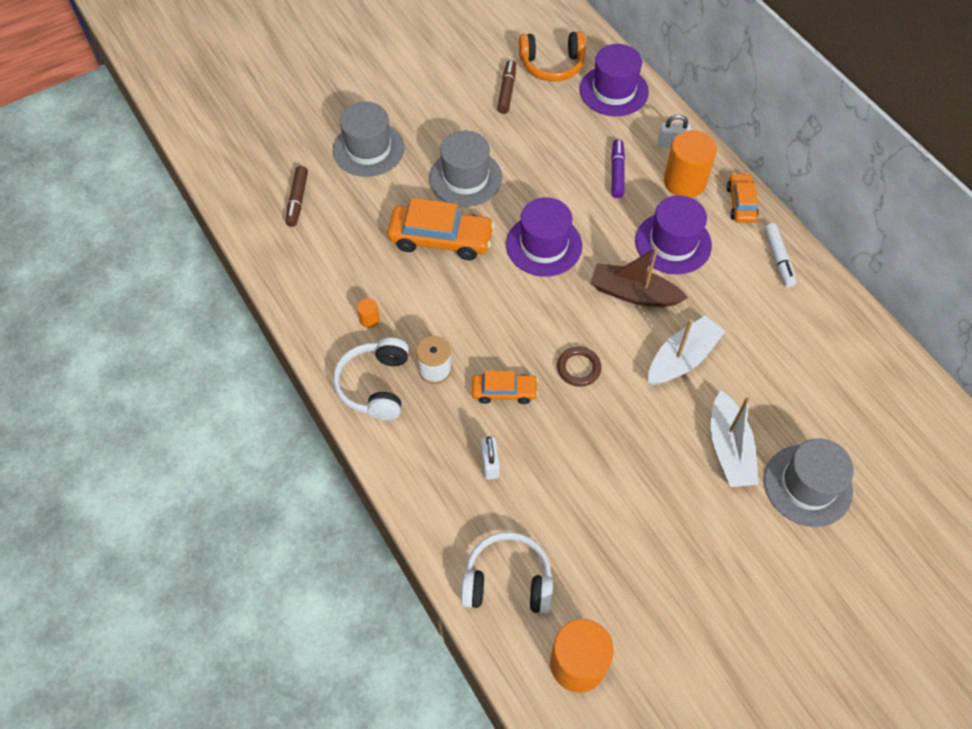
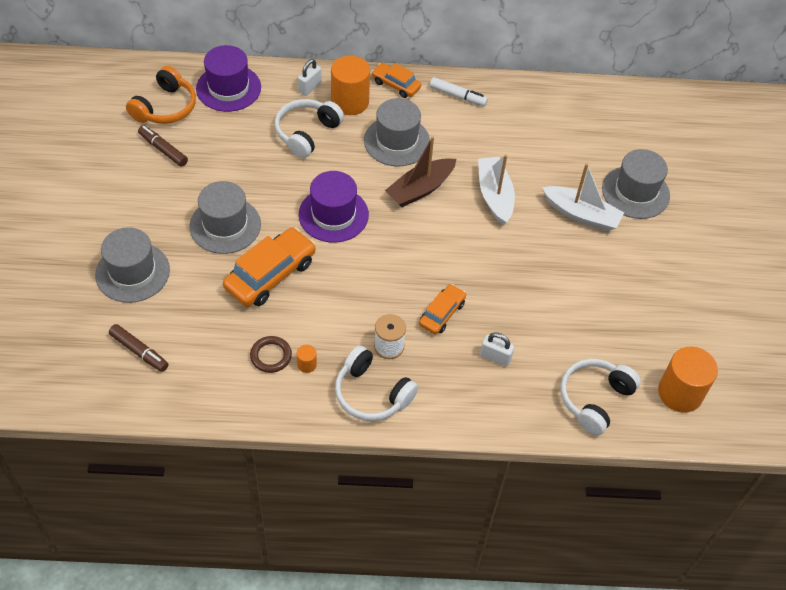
camera: 60 degrees left, 5 degrees down
(578, 368) = (457, 258): brown ring -> brown ring (271, 356)
(617, 172) = (306, 133): purple marker -> white headphones
(673, 243) = (397, 141): purple hat -> grey hat

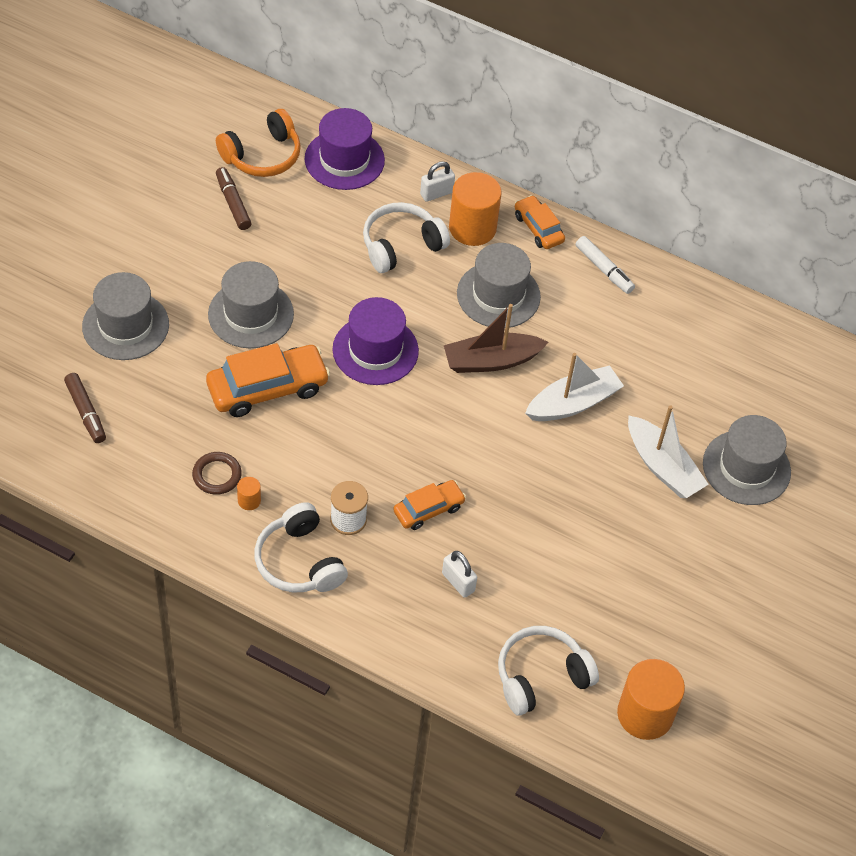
camera: 25 degrees right, 0 degrees up
(494, 196) = (573, 403): white boat -> white boat turned 45 degrees clockwise

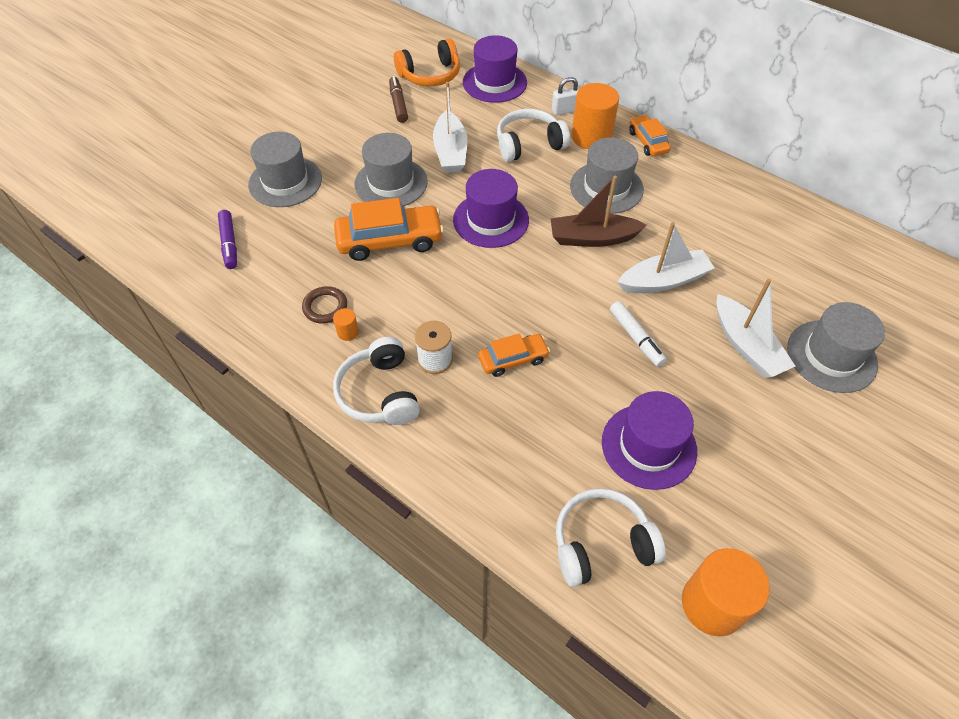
camera: 15 degrees right, 0 degrees up
(86, 412) = (229, 244): brown marker -> purple marker
(311, 264) = (450, 151): none -> white boat
(458, 582) = (530, 432): white padlock -> none
(575, 581) = (648, 446): none -> purple hat
(604, 269) = (702, 177): white marker -> white marker (636, 338)

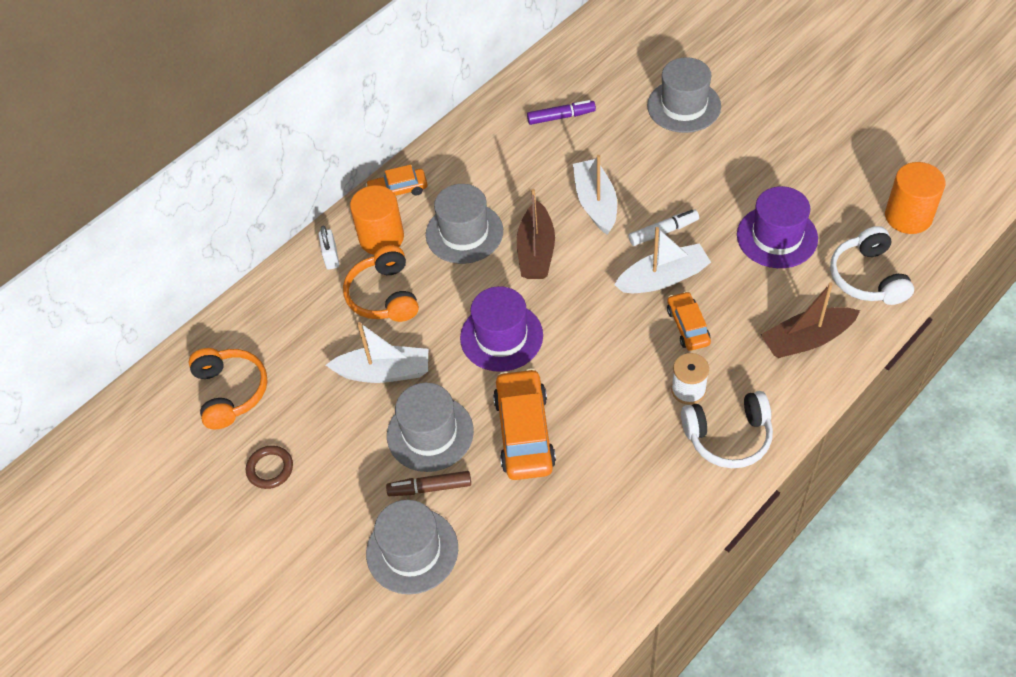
camera: 80 degrees left, 0 degrees up
(229, 244) = (515, 604): purple marker -> purple marker (561, 117)
(325, 307) = (618, 492): brown ring -> brown ring (270, 469)
(348, 332) = (653, 468): orange cylinder -> none
(398, 104) = (283, 428): brown marker -> brown marker (430, 487)
(494, 82) = (262, 323): purple hat -> none
(503, 470) = (807, 339): none -> brown boat
(529, 144) = (384, 295): white headphones -> orange headphones
(746, 346) = (673, 157): white boat -> white boat (663, 278)

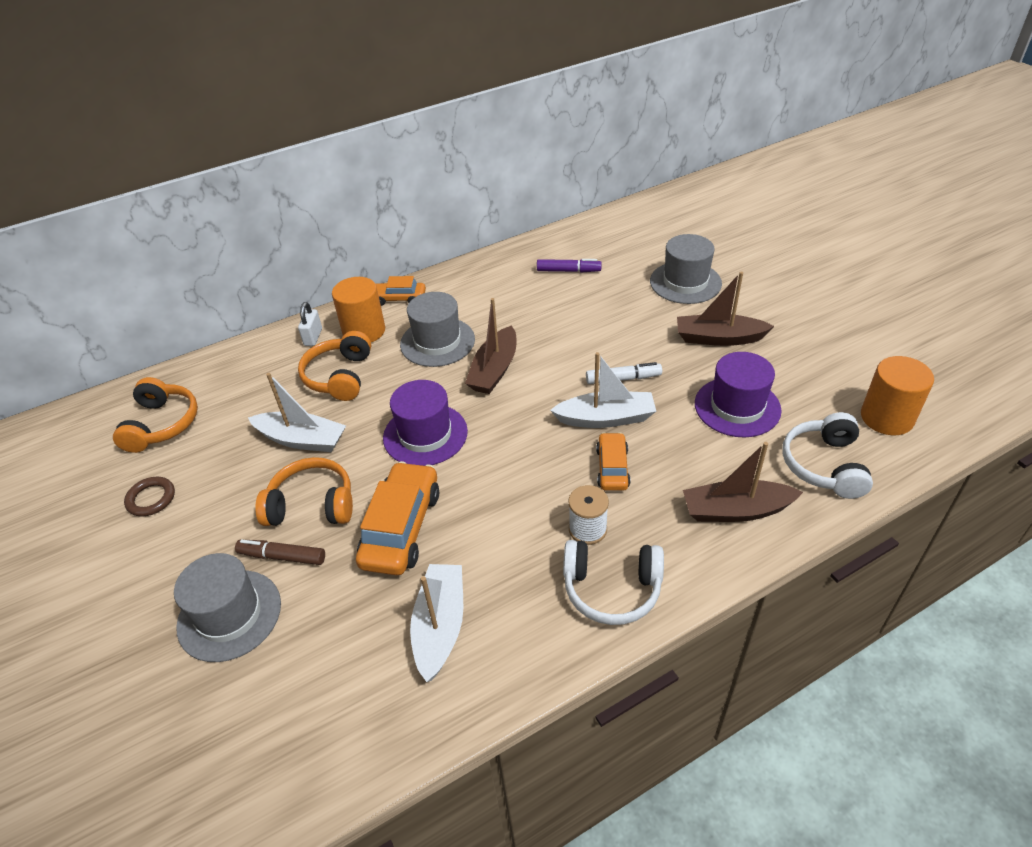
camera: 15 degrees right, 10 degrees down
(430, 433) = (312, 505): grey hat -> orange headphones
(595, 203) = (568, 342): white boat -> white boat (440, 626)
(737, 165) = (718, 338): none -> brown boat

